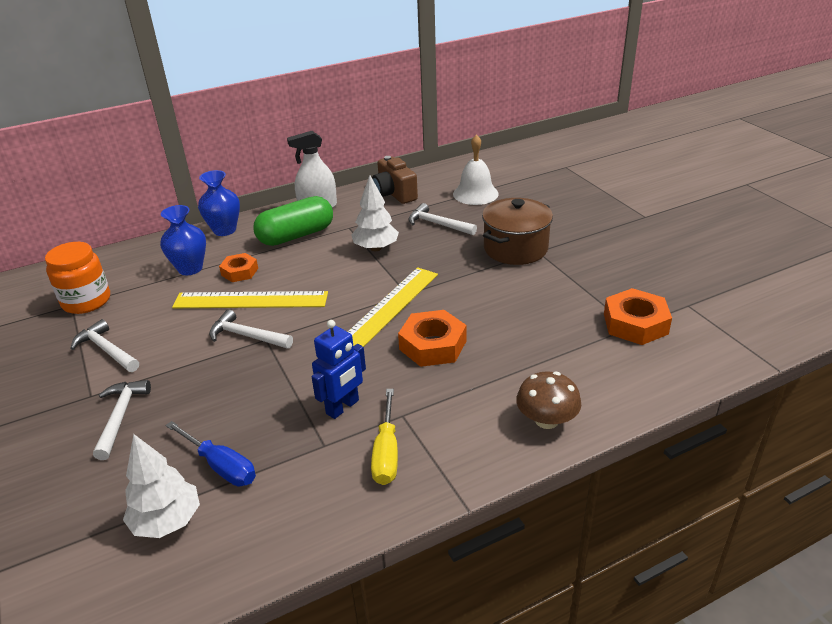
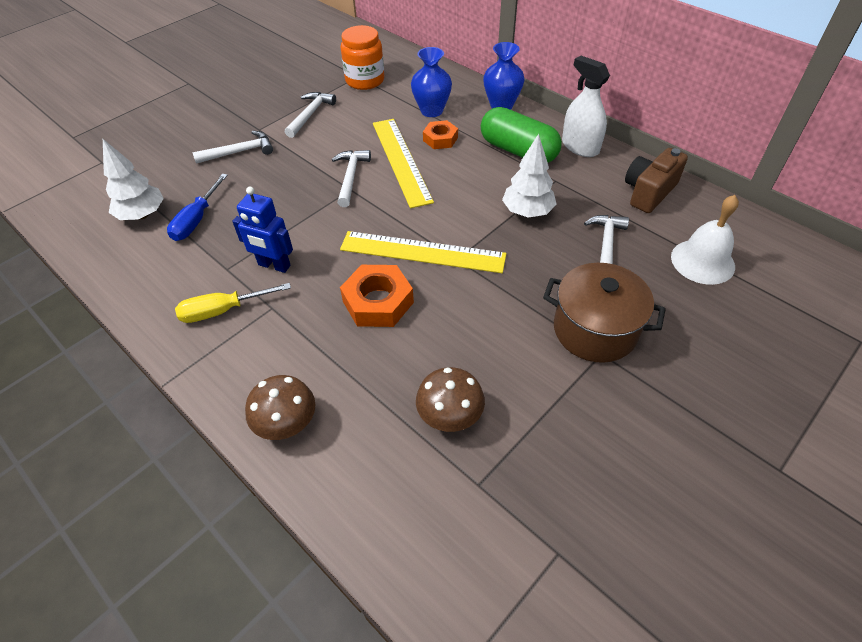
camera: 70 degrees right, 15 degrees up
(568, 328) = (450, 415): none -> brown mushroom
(635, 324) = (486, 488): orange nut -> none

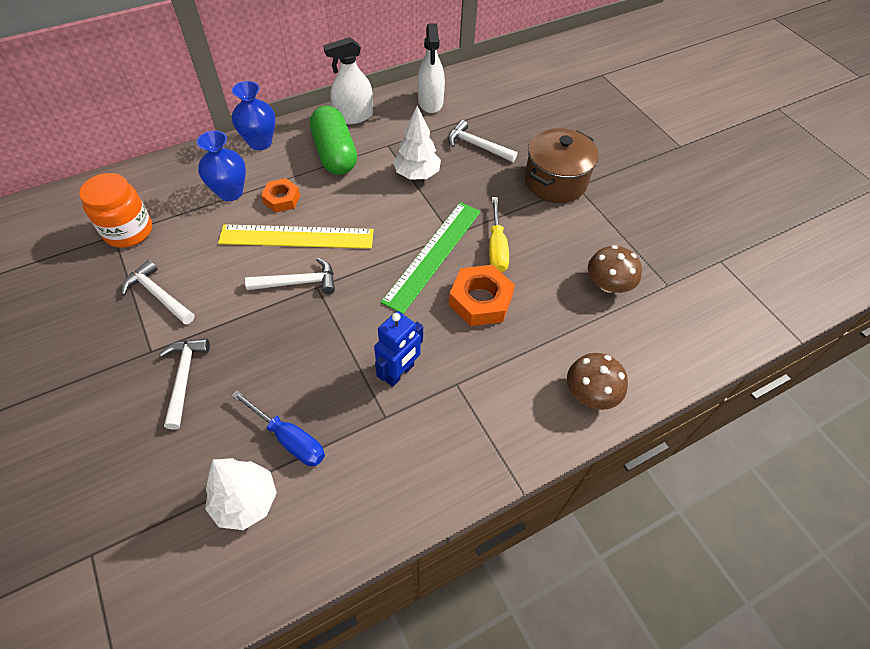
camera: 75 degrees left, 5 degrees up
(223, 311) = (444, 427): yellow screwdriver -> yellow screwdriver (496, 248)
(350, 177) = (298, 282): white hammer -> white hammer turned 150 degrees clockwise
(422, 252) = (433, 255): yellow ruler -> green ruler
(518, 151) = (335, 154): green capsule -> green capsule turned 75 degrees counterclockwise
(648, 192) = (430, 102): brown camera -> white spray bottle
(702, 261) = (513, 106): white bell -> none

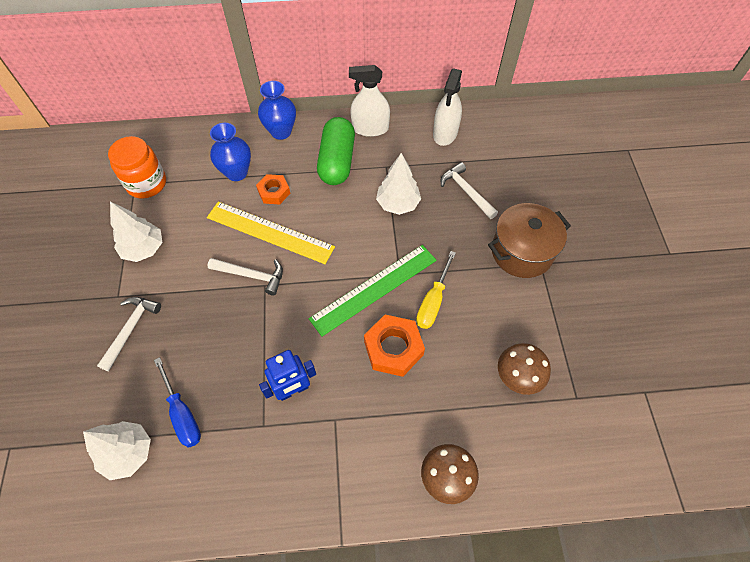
camera: 25 degrees right, 5 degrees up
(159, 295) = (144, 249): white hammer -> white tree

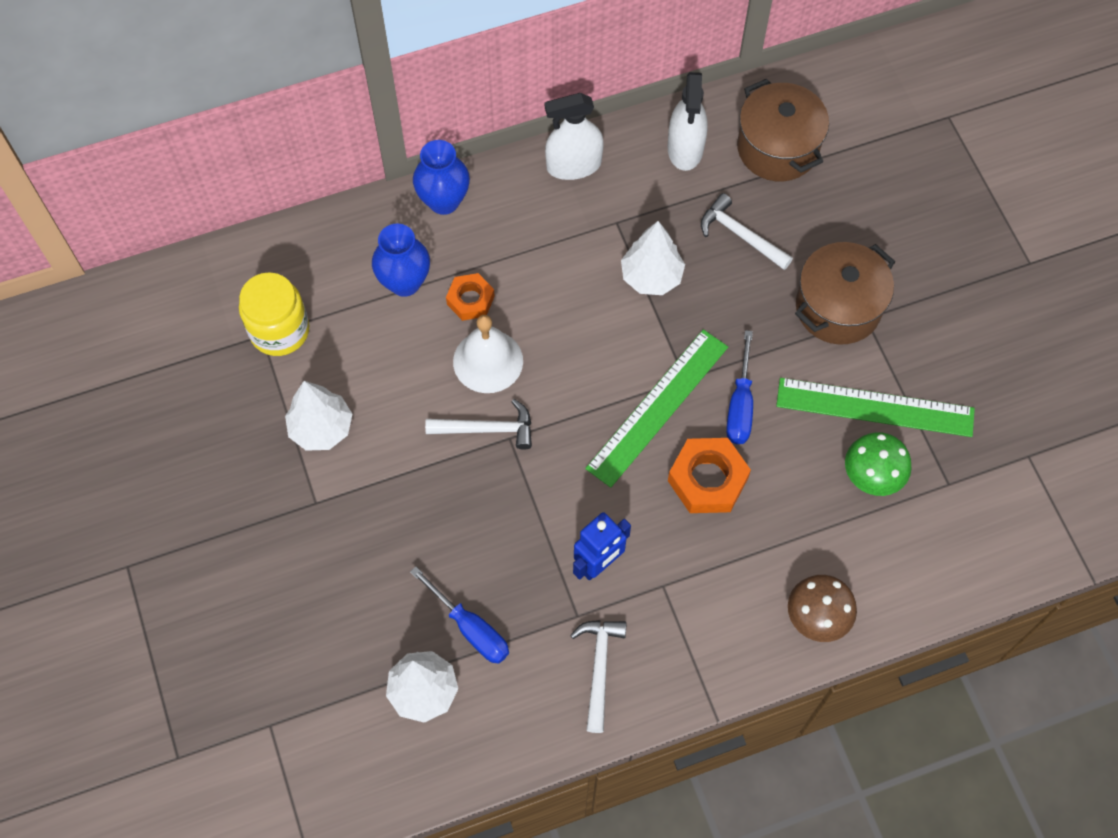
camera: 15 degrees left, 5 degrees up
(131, 329) = (355, 541): white hammer -> white hammer (599, 668)
(146, 183) = (279, 330): orange jar -> yellow jar
(270, 232) = (488, 361): yellow ruler -> white bell
(337, 161) = (543, 230): green capsule -> none
(433, 302) = (740, 405): yellow screwdriver -> blue screwdriver
(506, 145) = (777, 148): none -> brown pot
(518, 376) = (872, 474): brown mushroom -> green mushroom
(532, 326) = (875, 407): none -> green ruler

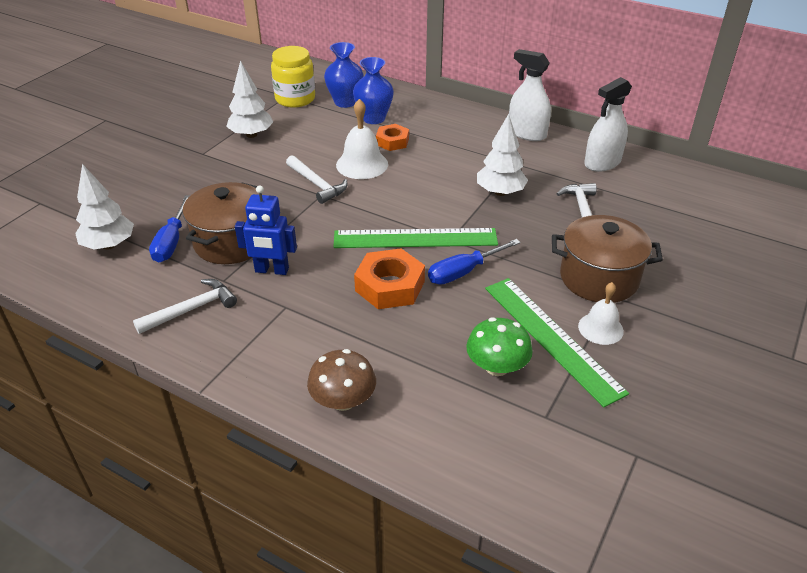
camera: 50 degrees right, 25 degrees down
(444, 201) = (439, 107): blue vase -> blue vase (345, 102)
(777, 148) = (664, 195): brown pot -> brown pot (231, 242)
(894, 362) = (600, 328): none -> white bell

